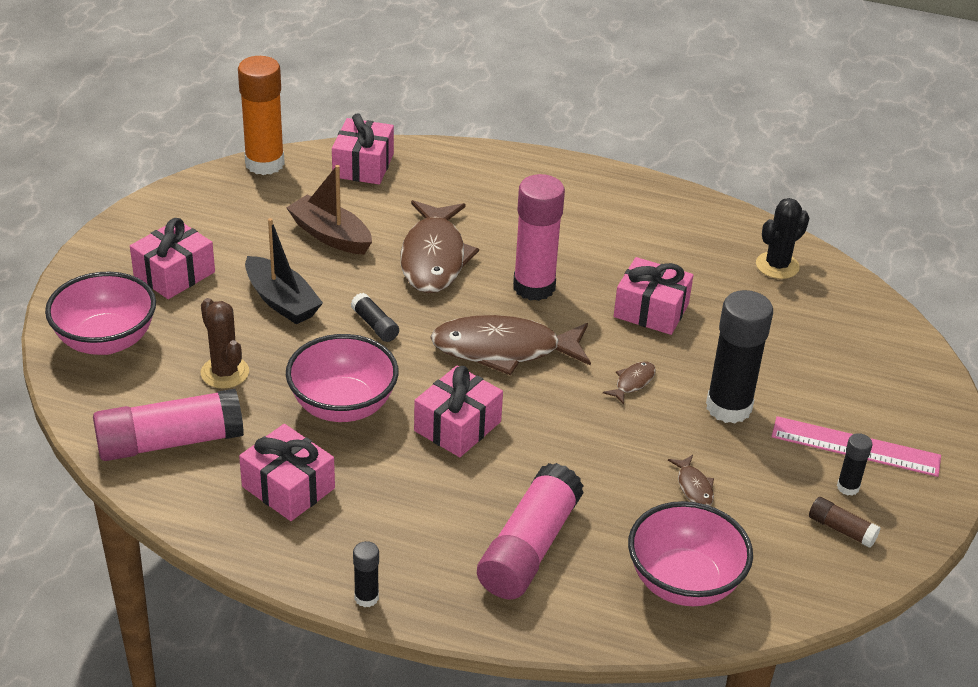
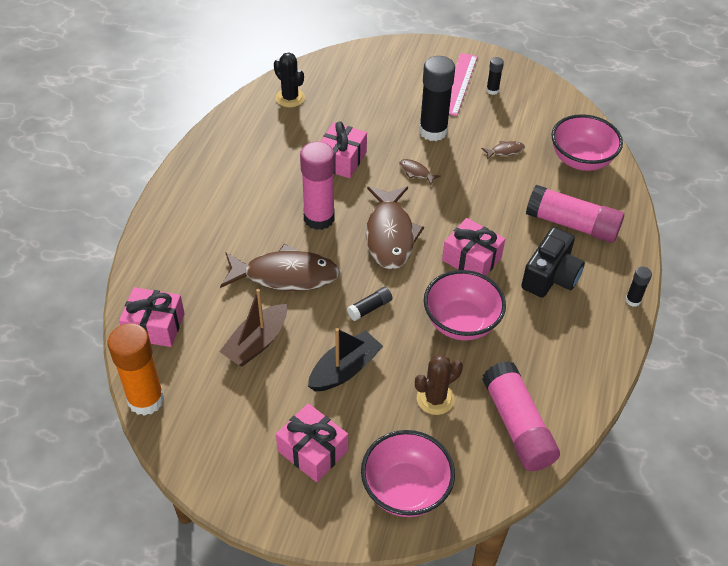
camera: 90 degrees left, 10 degrees up
(288, 487) = (548, 348): pink gift -> none
(420, 507) = (550, 276): none -> black camera
(841, 529) = (525, 96): brown glue stick -> none

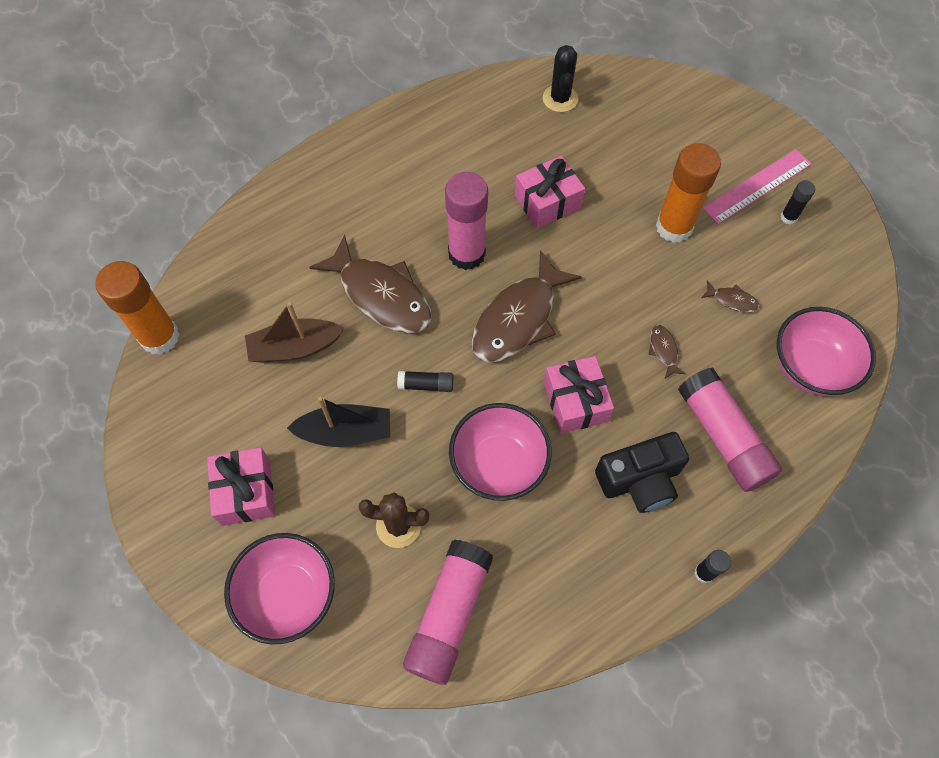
camera: 40 degrees right, 15 degrees up
(155, 326) = (227, 269): pink gift -> none
(416, 172) = (610, 264): brown fish -> brown fish (663, 350)
(433, 131) = (674, 227): black glue stick -> orange glue stick

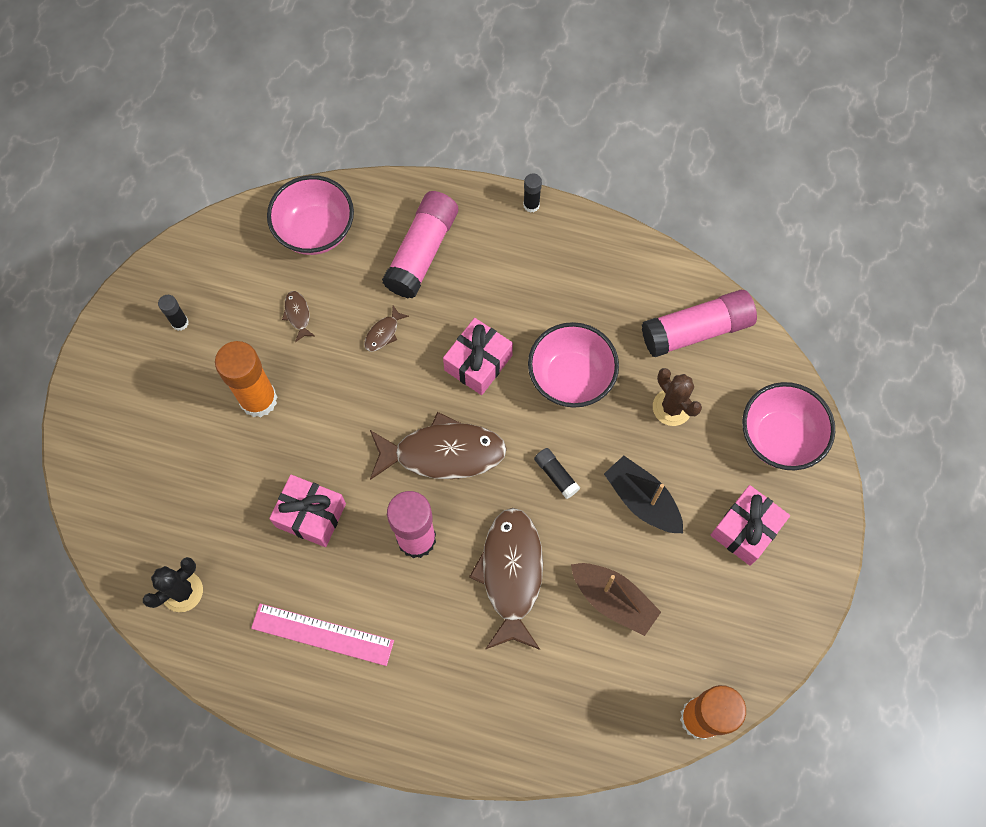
camera: 130 degrees left, 5 degrees up
(640, 480) = (501, 282): black camera -> none
(757, 186) = (164, 364): pink ruler -> pink ruler (322, 634)

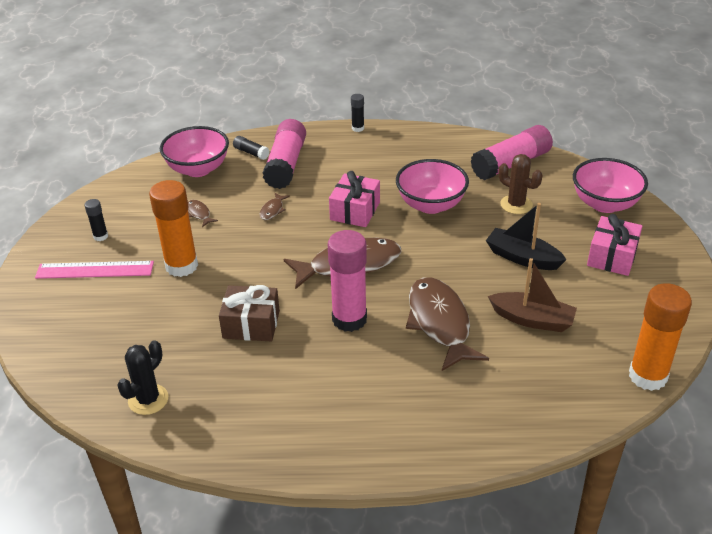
camera: 15 degrees left, 30 degrees down
(311, 515) = (251, 324): pink gift -> brown gift
(322, 634) = (290, 399): pink ruler -> pink ruler (95, 270)
(556, 475) = (447, 258): black glue stick -> black glue stick (251, 153)

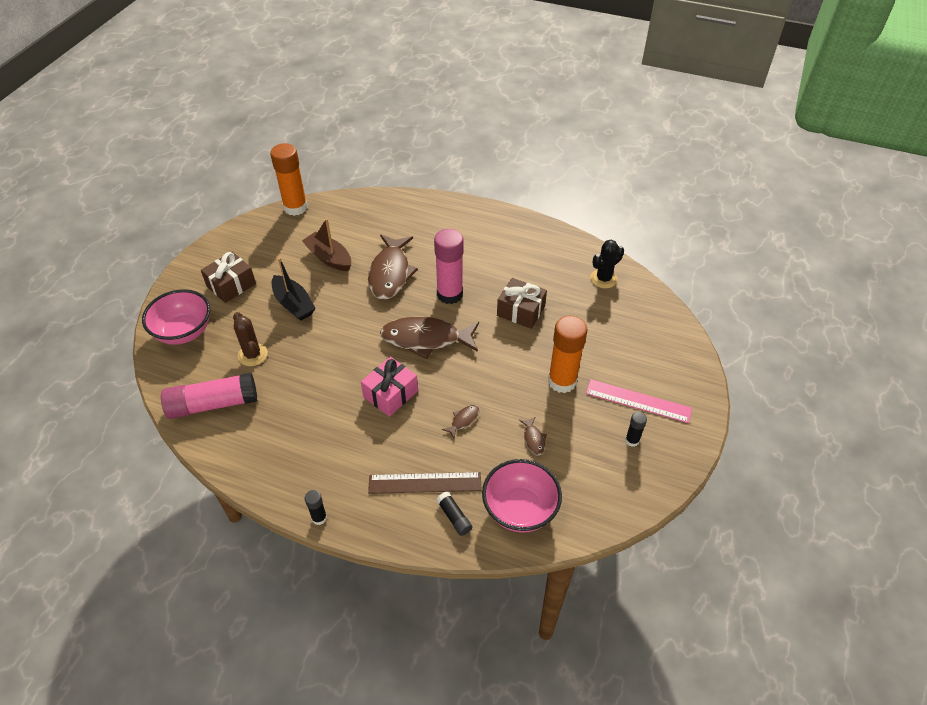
camera: 160 degrees left, 10 degrees up
(286, 164) = (425, 483): pink glue stick -> brown ruler
(431, 205) = (321, 379): pink bowl -> none
(612, 257) = (231, 285): pink gift -> brown gift

